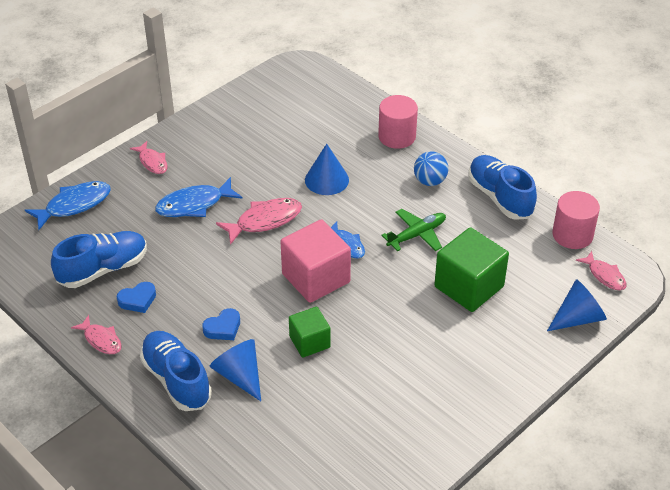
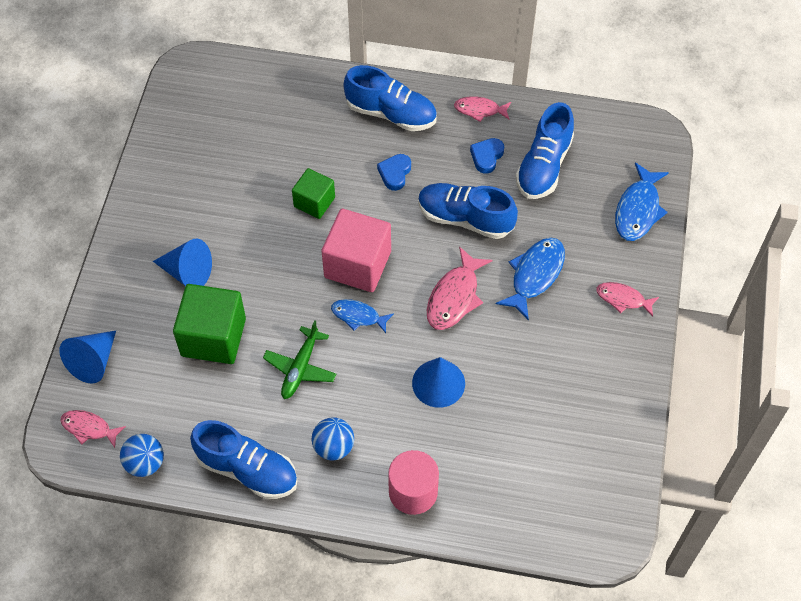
camera: 145 degrees right, 15 degrees up
(203, 266) = (465, 218): none -> blue shoe
(239, 375) = (346, 143): blue cone -> blue cone (187, 272)
(572, 235) = (145, 463): pink cylinder -> blue ball

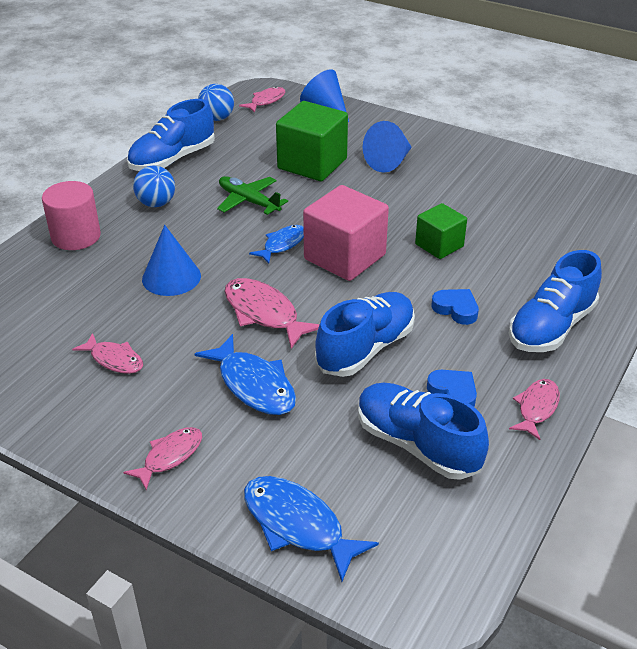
camera: 110 degrees right, 20 degrees down
(552, 377) = (114, 360): none -> pink fish

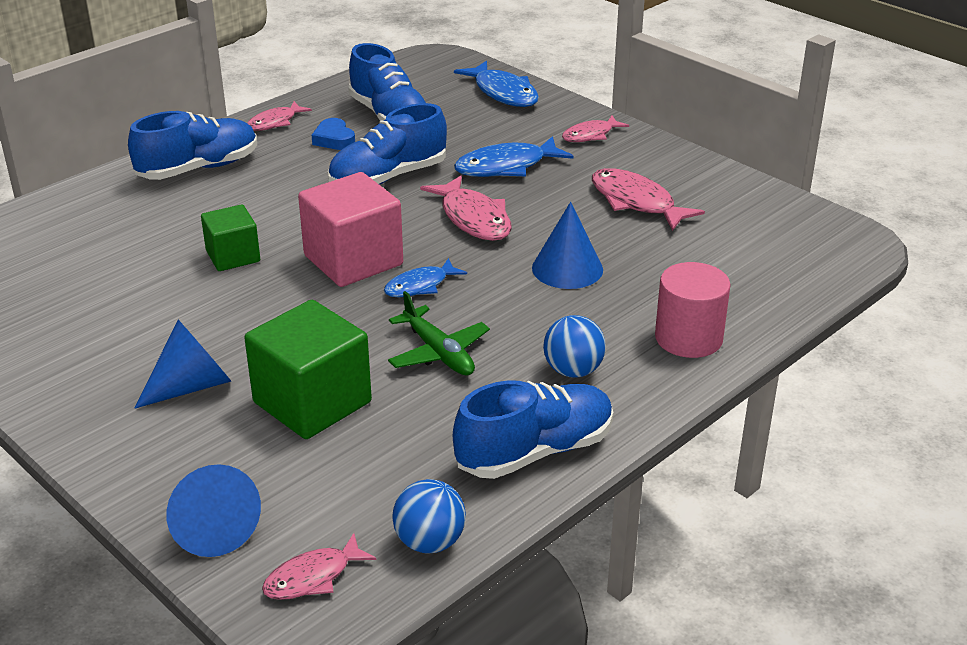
camera: 165 degrees left, 5 degrees down
(114, 360) = (636, 202): pink fish -> pink fish, size x1.58
(254, 385) = (506, 167): blue fish -> blue fish turned 90 degrees counterclockwise
(456, 309) = (274, 194): blue heart -> none

